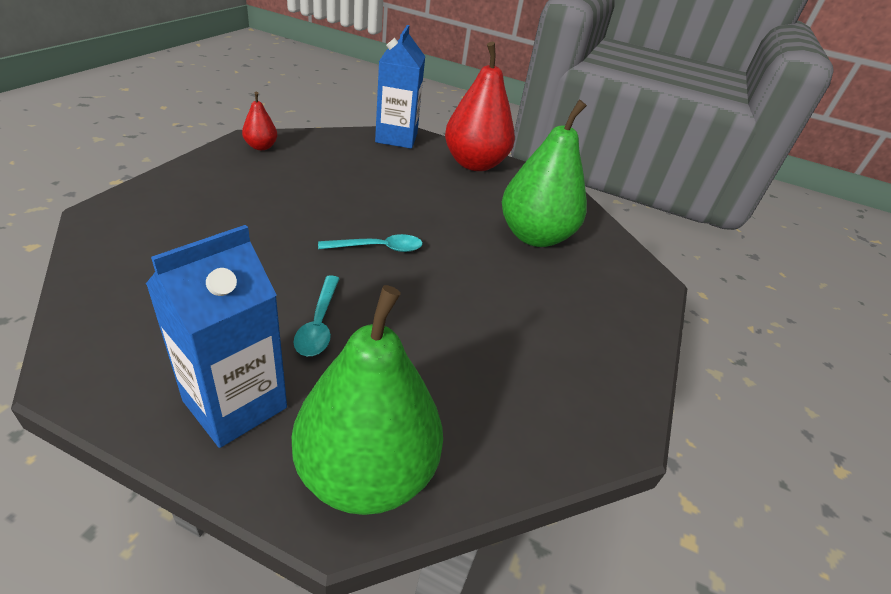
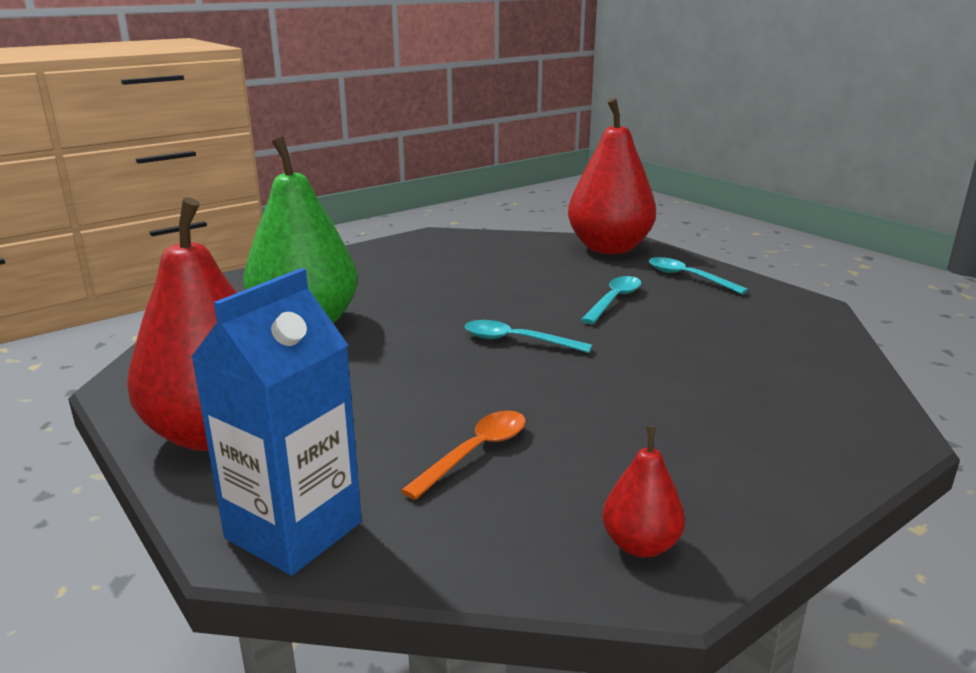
camera: 145 degrees left, 15 degrees down
(235, 404) = (688, 277): blue carton -> turquoise spoon
(351, 171) = (475, 452): none -> orange spoon
(366, 472) = (609, 248): green pear -> red pear

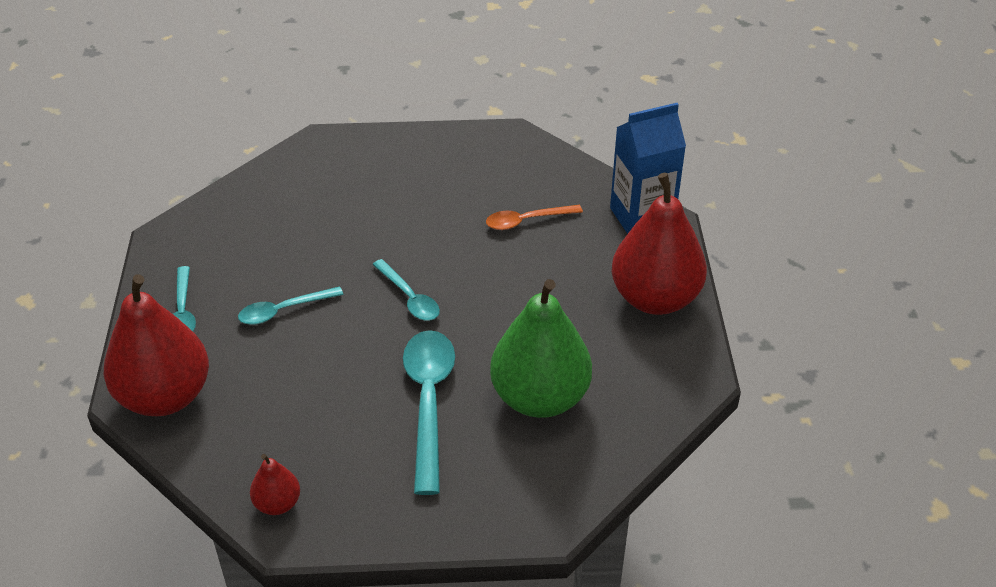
camera: 145 degrees left, 20 degrees up
(407, 295) = (429, 402): none -> turquoise spoon
(640, 545) = (505, 149): red pear -> red pear (277, 503)

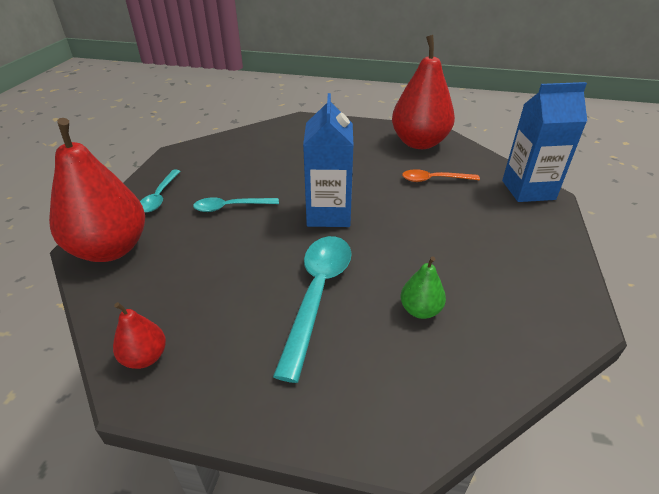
camera: 15 degrees right, 5 degrees down
(409, 298) = (328, 214): turquoise spoon -> blue carton
(540, 398) = (420, 310): green pear -> green pear, size x0.46
(655, 298) = (538, 248): red pear -> red pear (419, 143)

